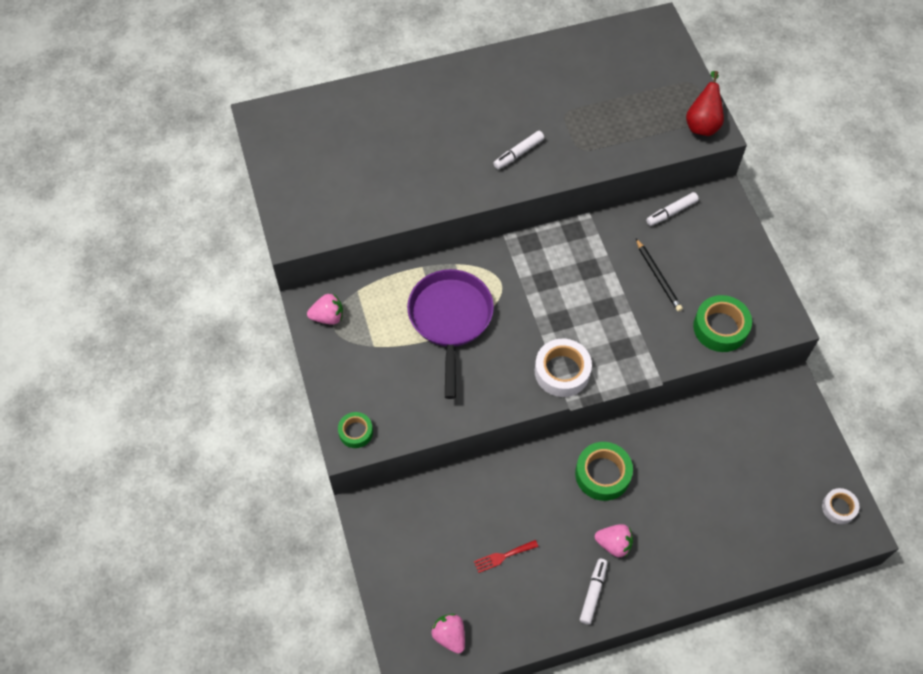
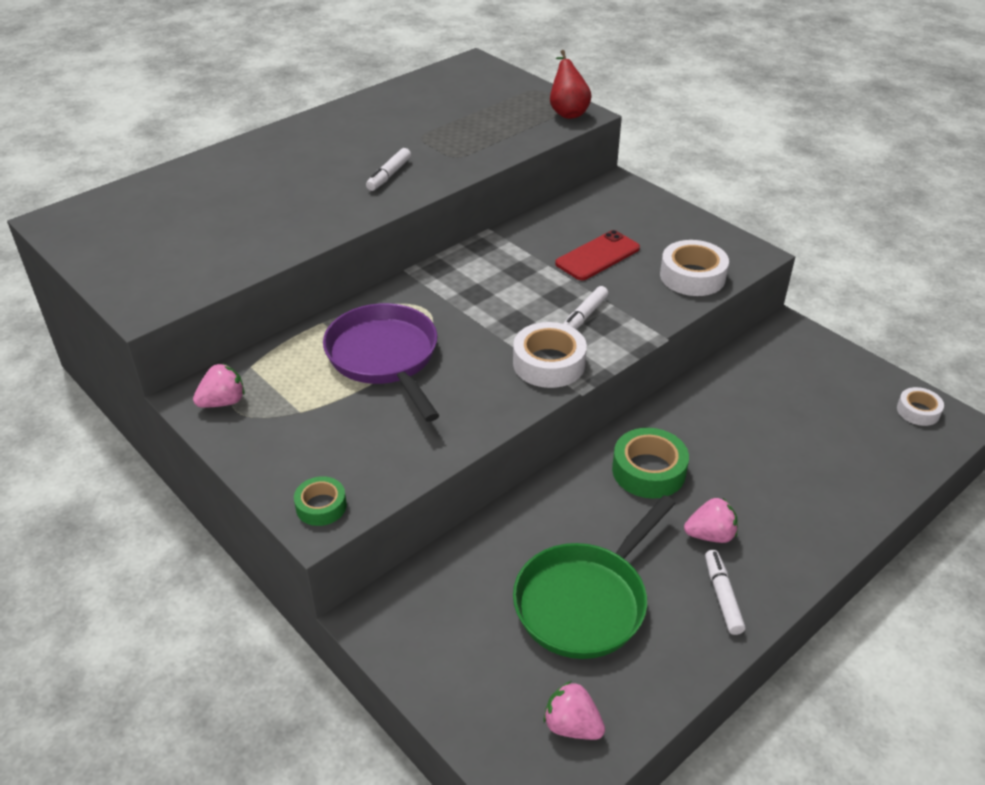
camera: 25 degrees left, 20 degrees down
(503, 556) = (585, 601): red fork -> green pan
(658, 276) = (597, 256): black pencil -> red phone
(671, 212) = (574, 206): white marker -> white marker (584, 316)
(720, 328) = (692, 276): green tape -> white tape

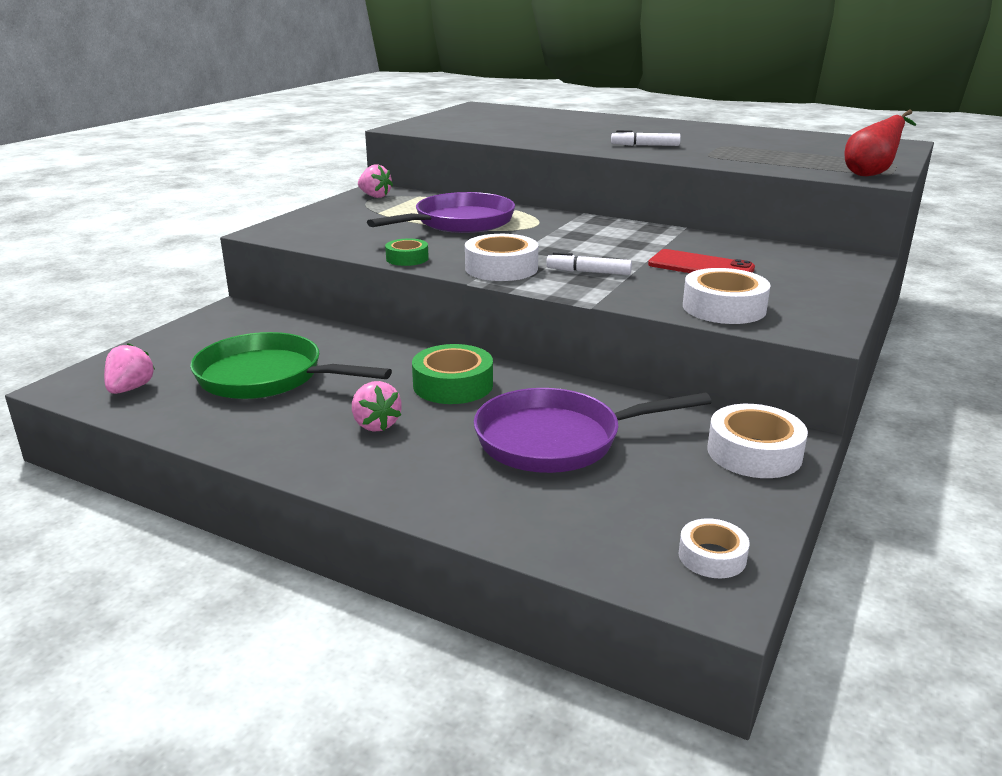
camera: 70 degrees right, 15 degrees down
(321, 506) = (281, 230): green tape -> green tape (407, 258)
(722, 596) = (291, 439): white marker -> none
(762, 435) = (557, 440): none -> purple pan
(800, 349) = (754, 453): none -> white tape

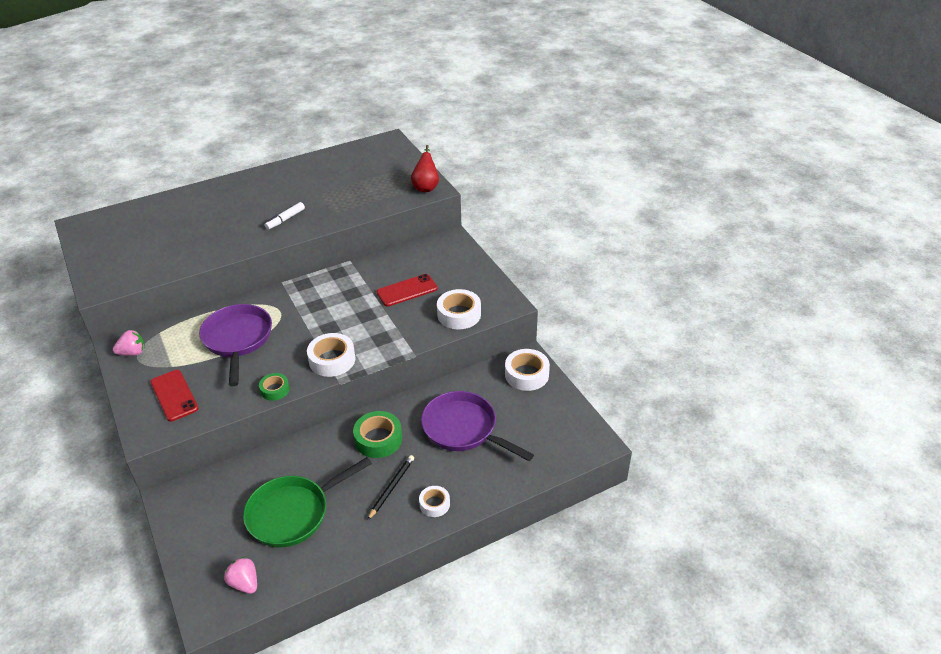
camera: 55 degrees left, 15 degrees up
(337, 225) = (174, 395): none -> red phone
(376, 425) = (391, 487): pink strawberry -> black pencil
(557, 440) = (464, 429): purple pan -> purple pan turned 105 degrees clockwise
(588, 272) = (372, 331): white marker -> none
(712, 556) = (578, 431): white tape -> white tape (434, 504)

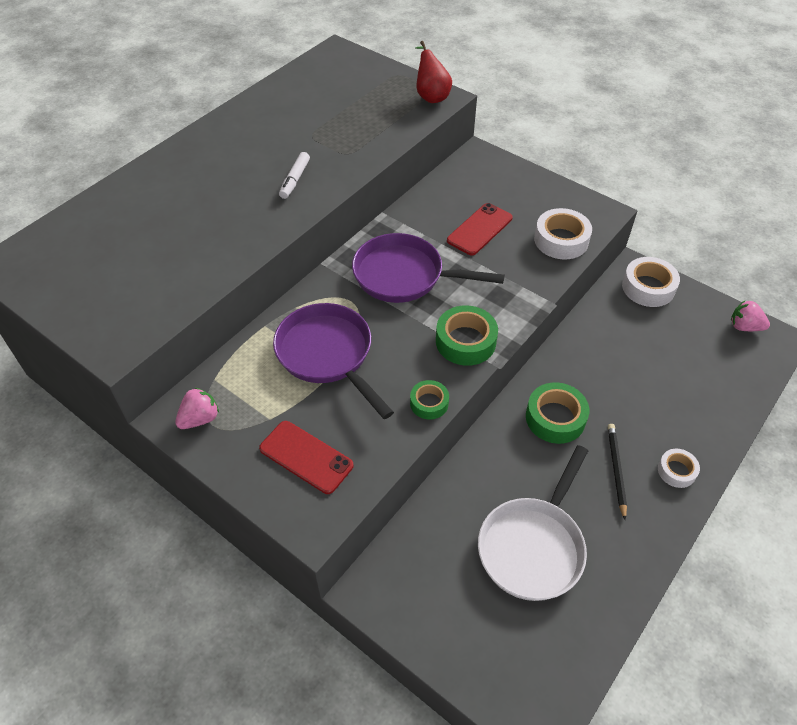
camera: 25 degrees left, 10 degrees up
(244, 583) = (548, 660): pink strawberry -> pink strawberry (744, 327)
(293, 513) = (533, 546): green pan -> white pan
(332, 360) = (465, 341): white tape -> green tape
(464, 429) = (635, 372): purple pan -> purple pan (404, 275)

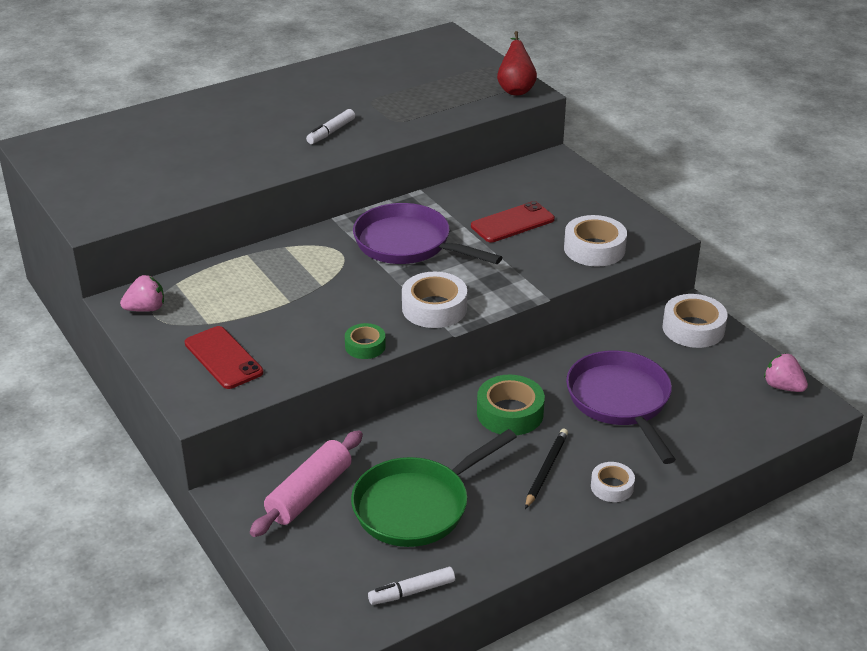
camera: 20 degrees right, 15 degrees down
(328, 354) = (292, 288): purple pan -> purple pan (621, 401)
(433, 564) = (309, 493): none -> pink rolling pin
(465, 341) = (434, 308): green tape -> white tape
(533, 546) = (417, 506): white pan -> green pan
(579, 647) = (412, 592): none -> white marker

